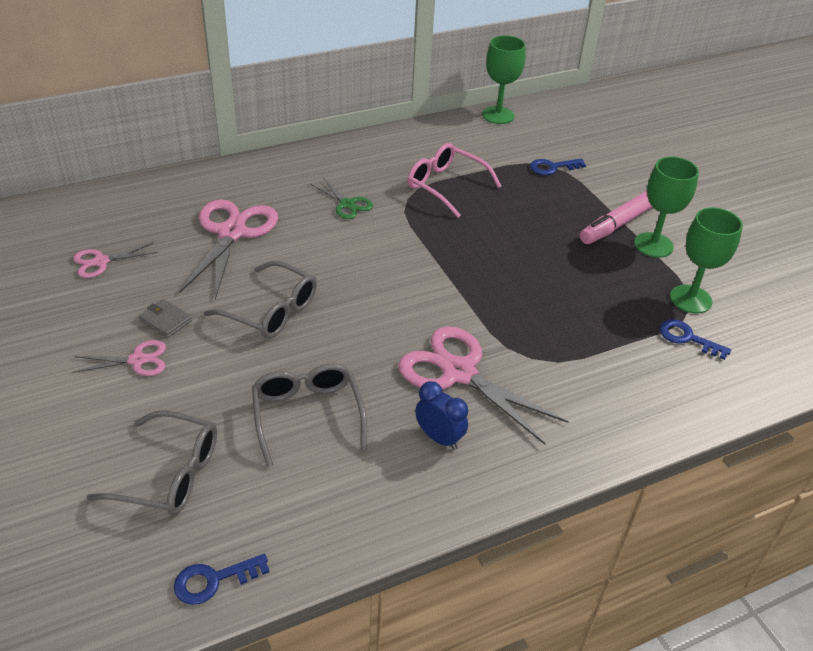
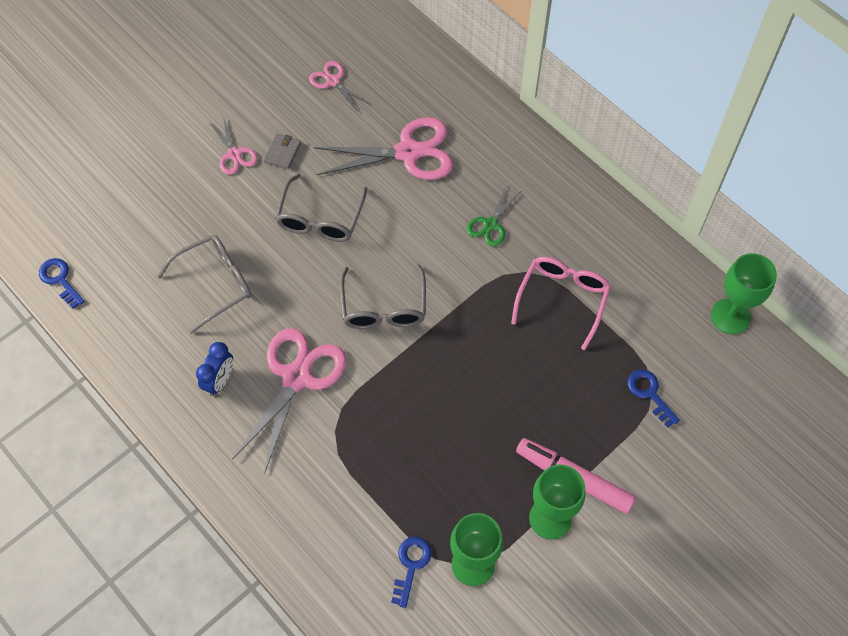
camera: 75 degrees right, 20 degrees up
(169, 474) = (136, 220): grey glasses -> grey glasses (383, 307)

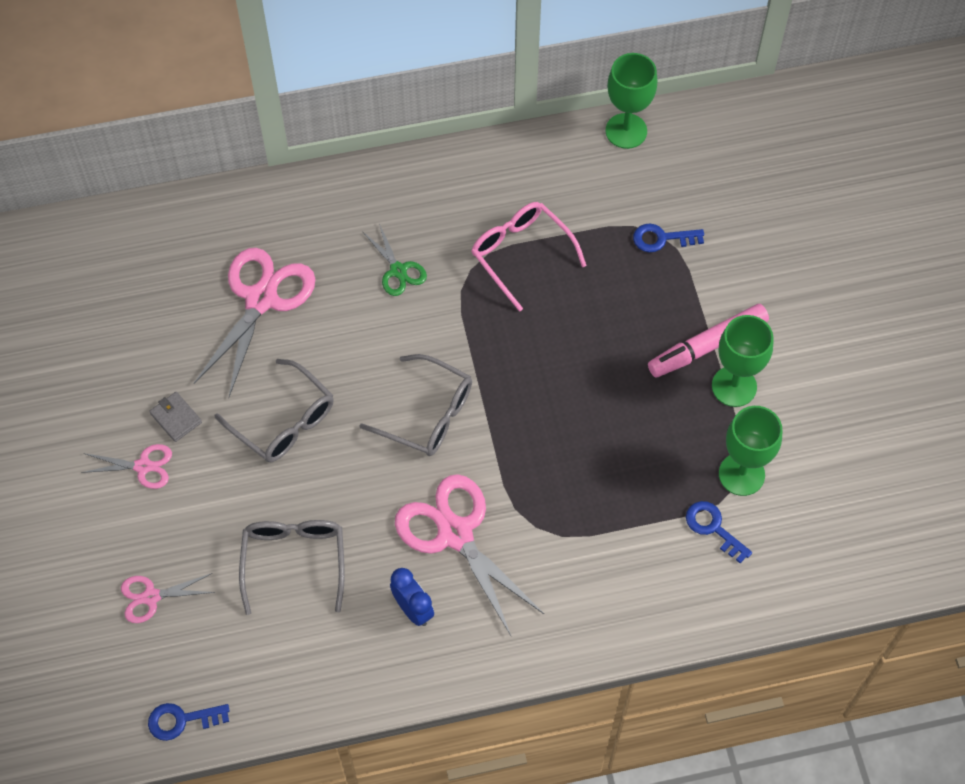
camera: 60 degrees left, 0 degrees up
(333, 81) = (119, 324): pink scissors -> pink scissors (151, 597)

